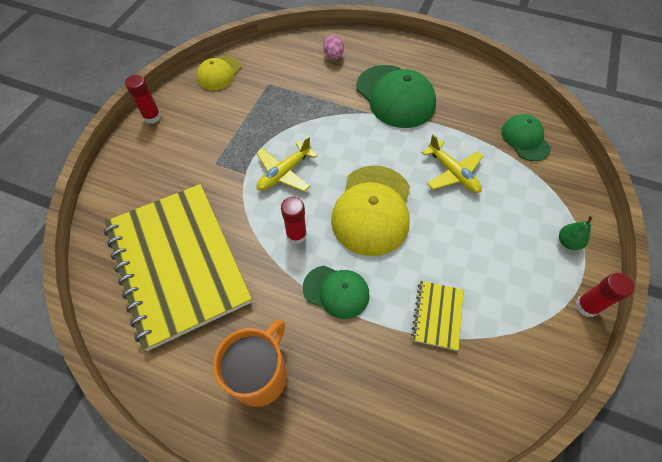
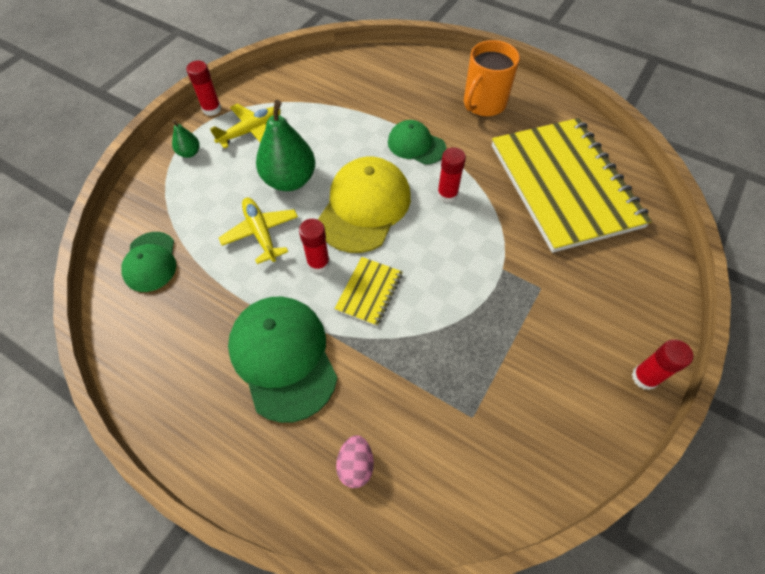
camera: 170 degrees left, 0 degrees up
(219, 73) = (556, 457): yellow cap -> none
(284, 173) = (456, 262): yellow plane -> yellow plane (251, 131)
(395, 156) = (318, 263): none -> red glue stick
(437, 315) = (336, 119): yellow notebook -> yellow notebook (369, 292)
(452, 227) = (289, 180): none -> green pear

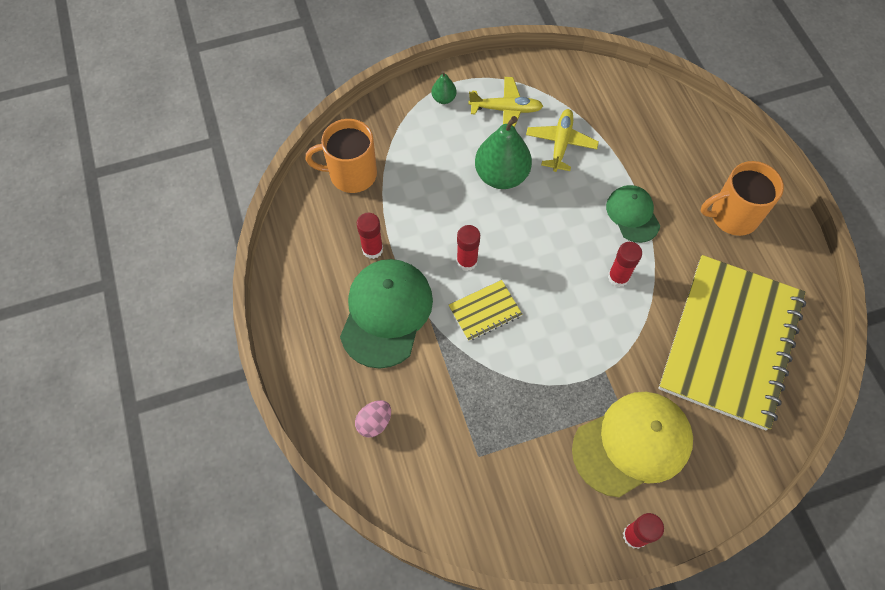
camera: 40 degrees right, 5 degrees up
(150, 262) = (351, 174): green cap -> orange mug
(212, 109) = (490, 68): red glue stick -> red glue stick (372, 249)
(260, 233) = (444, 206): yellow plane -> yellow plane (560, 143)
(364, 207) = (540, 240): yellow cap -> yellow cap (632, 444)

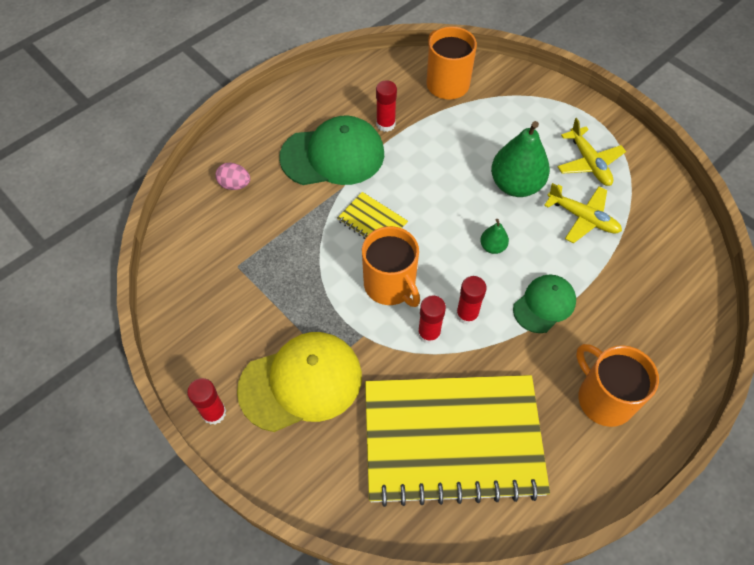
camera: 65 degrees right, 5 degrees down
(443, 98) = (566, 114): green pear -> green pear (492, 247)
(467, 261) = (413, 191): red glue stick -> red glue stick (429, 333)
(560, 143) = (583, 218): yellow plane -> yellow plane turned 45 degrees clockwise
(562, 325) = (390, 285): none -> orange mug
(632, 444) = (301, 382): yellow cap -> yellow cap turned 60 degrees counterclockwise

